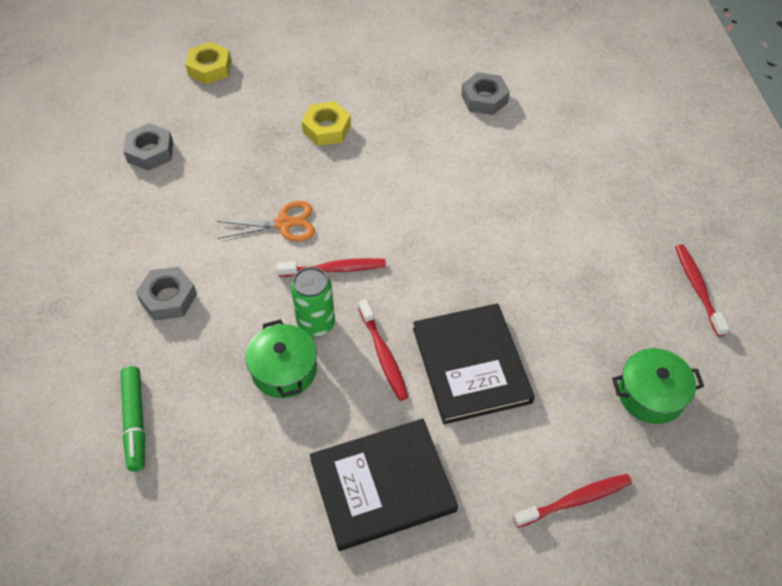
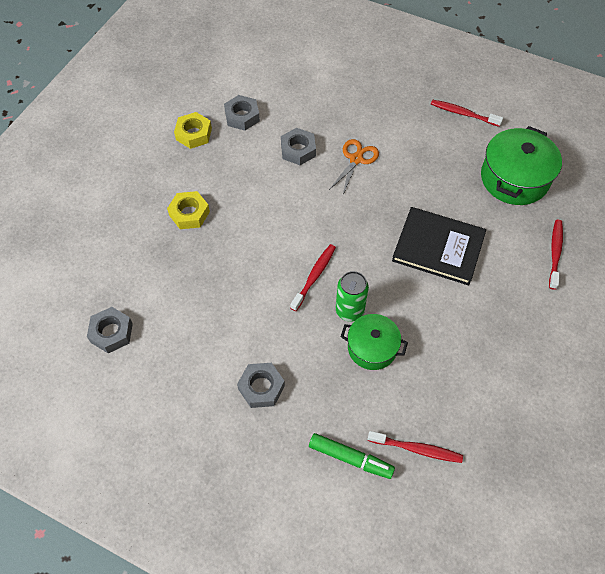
camera: 55 degrees left, 5 degrees up
(209, 68) = (60, 251): yellow nut -> yellow nut (193, 134)
(284, 224) = (253, 284): orange scissors -> orange scissors (356, 159)
(382, 485) = (488, 339): black book -> none
(383, 355) = (399, 287): red toothbrush -> red toothbrush (417, 449)
(486, 166) = (298, 150): none -> grey nut
(650, 395) = (514, 178): green pot -> green pot, size x1.59

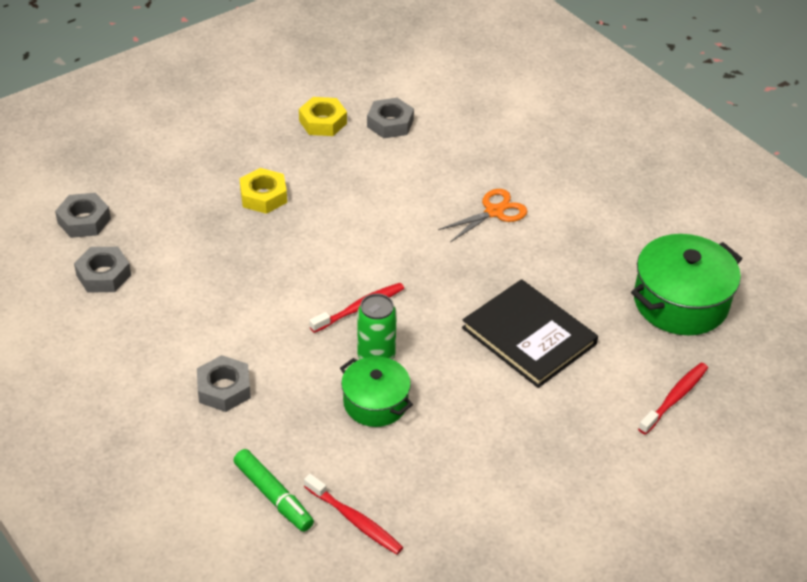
camera: 25 degrees right, 15 degrees down
(298, 150) = (431, 179): grey nut -> grey nut (84, 221)
(463, 114) = (665, 212): red toothbrush -> none

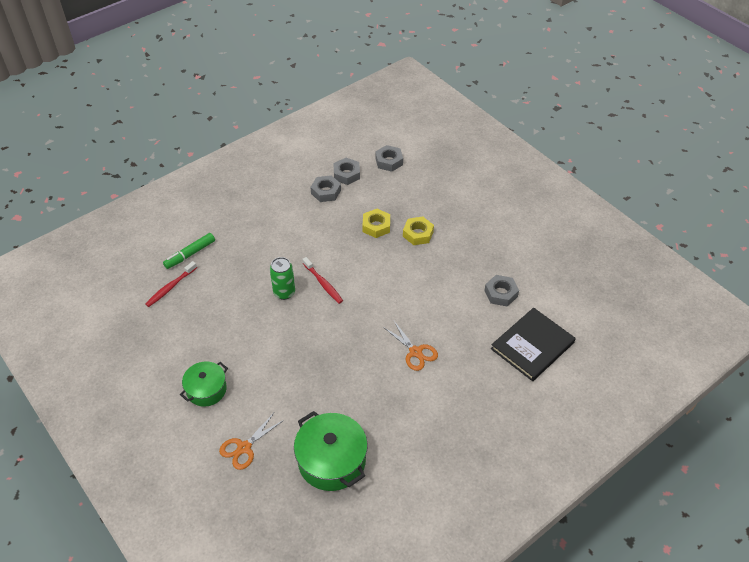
camera: 90 degrees right, 5 degrees up
(224, 389) = (263, 229): grey nut -> grey nut (326, 192)
(323, 122) = (495, 258): yellow nut -> yellow nut (376, 226)
(375, 402) = (249, 293): green pot -> green pot (206, 390)
(529, 336) = (300, 368): black book -> black book (532, 345)
(674, 398) = (244, 448): red toothbrush -> orange scissors

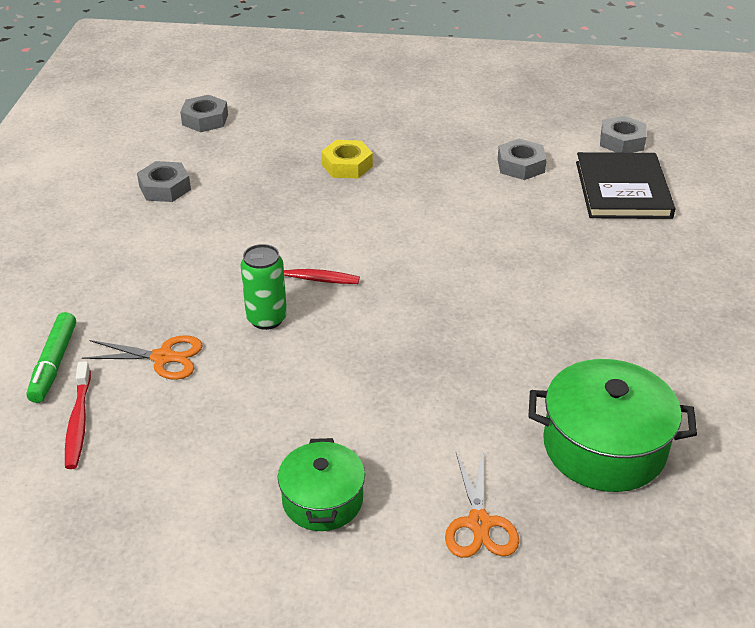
camera: 45 degrees left, 10 degrees down
(346, 174) = (167, 157): grey nut -> grey nut (622, 141)
(376, 226) = (285, 185): yellow nut -> none
(415, 352) = (520, 272): orange scissors -> orange scissors (163, 357)

